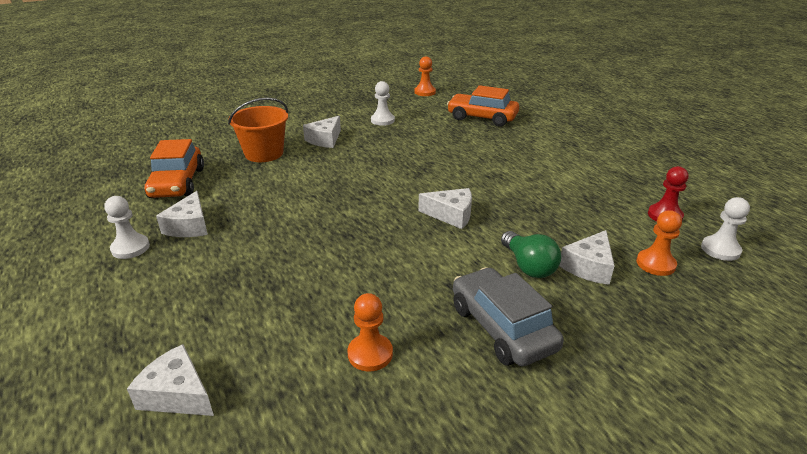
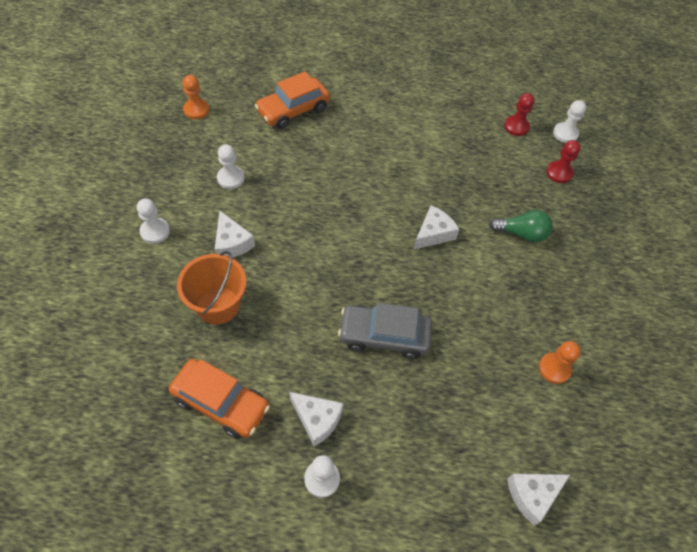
camera: 60 degrees left, 25 degrees up
(303, 115) = (155, 231): none -> white pawn
(502, 328) = (569, 288): grey car -> grey car (384, 336)
(589, 267) = (541, 205): white cheese -> none
(655, 264) = (559, 173): orange pawn -> red pawn

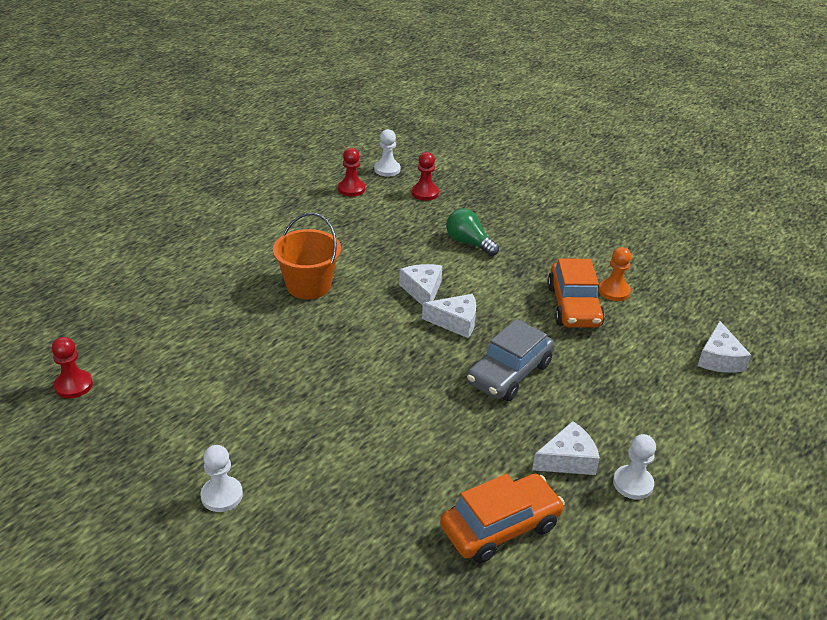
camera: 55 degrees left, 20 degrees down
(196, 110) = (73, 385): orange pawn -> red pawn
(218, 305) = (375, 480): orange bucket -> orange bucket (308, 285)
(230, 178) = (210, 399): white pawn -> none
(232, 243) = (302, 435): white cheese -> white cheese (455, 322)
(293, 110) = (168, 311): orange car -> orange car (573, 306)
(521, 233) = (469, 243): green light bulb -> green light bulb turned 90 degrees counterclockwise

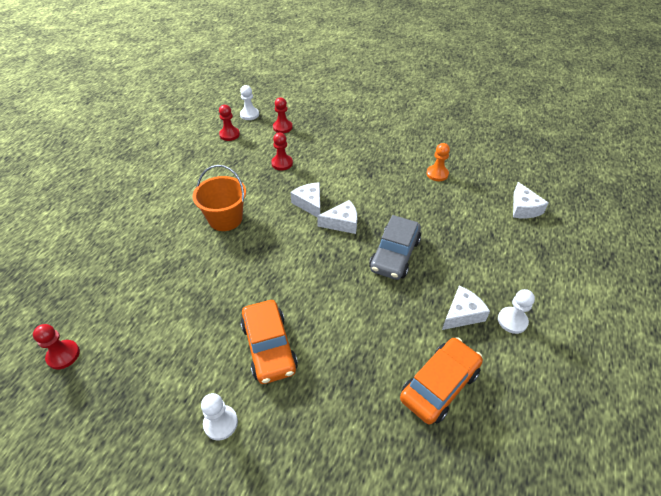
camera: 15 degrees left, 10 degrees up
(406, 236) = (282, 163): none -> red pawn
(469, 243) = (327, 159): green light bulb -> none
(573, 306) = (416, 191): orange car -> orange car (269, 347)

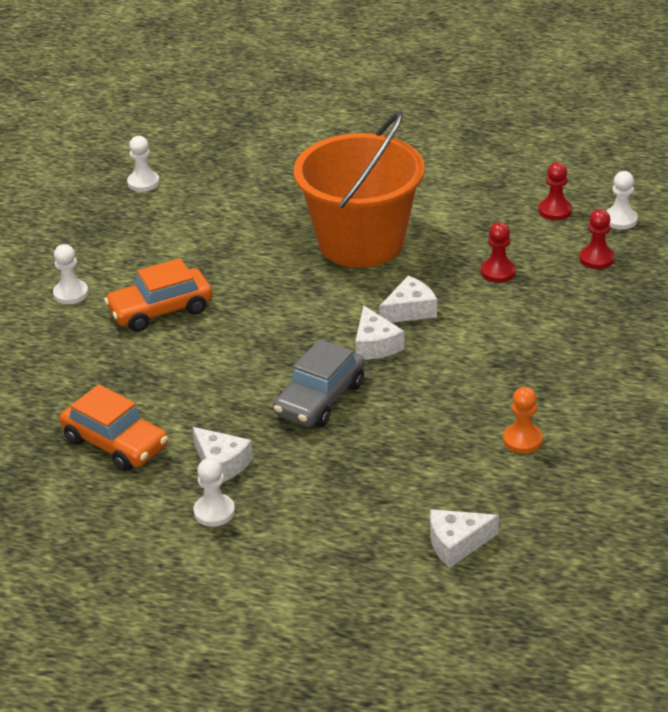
camera: 85 degrees right, 10 degrees down
(63, 355) = (143, 183): red pawn -> white pawn
(225, 219) = (361, 242): orange bucket -> orange bucket, size x1.80
(395, 255) = (320, 399): grey car -> grey car turned 75 degrees counterclockwise

